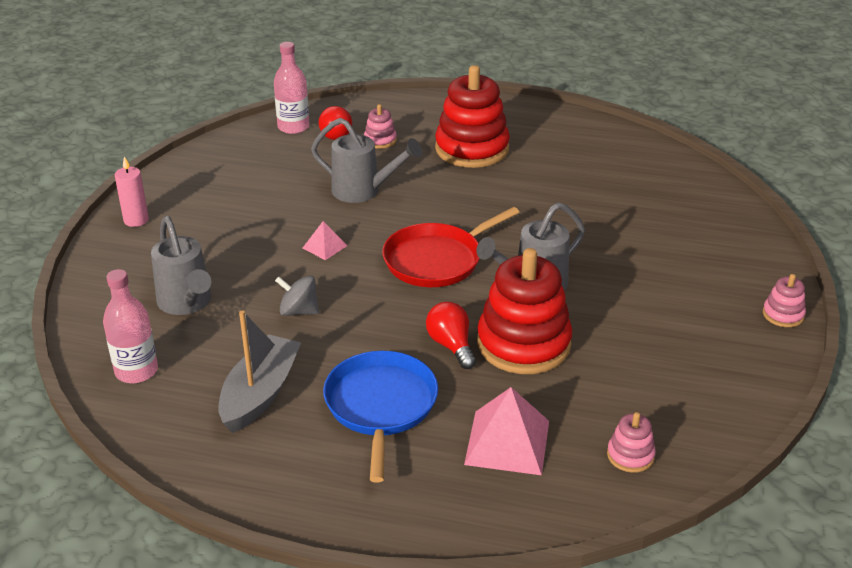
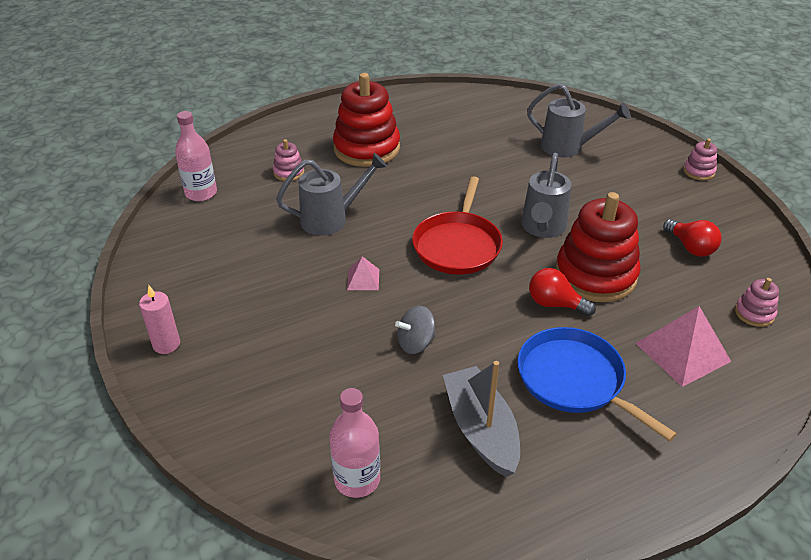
camera: 40 degrees left, 5 degrees up
(187, 303) = (317, 391): grey watering can -> grey watering can (568, 147)
(337, 133) = (246, 182): red light bulb -> red light bulb (690, 247)

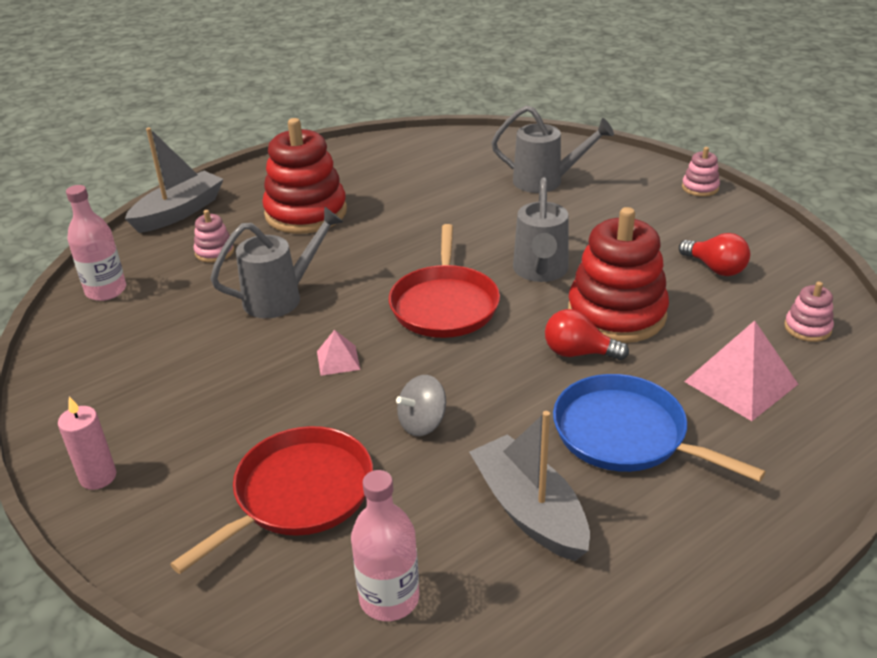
camera: 10 degrees left, 5 degrees down
(269, 134) = (179, 212): none -> grey boat
(308, 384) = (298, 494): none -> red pan

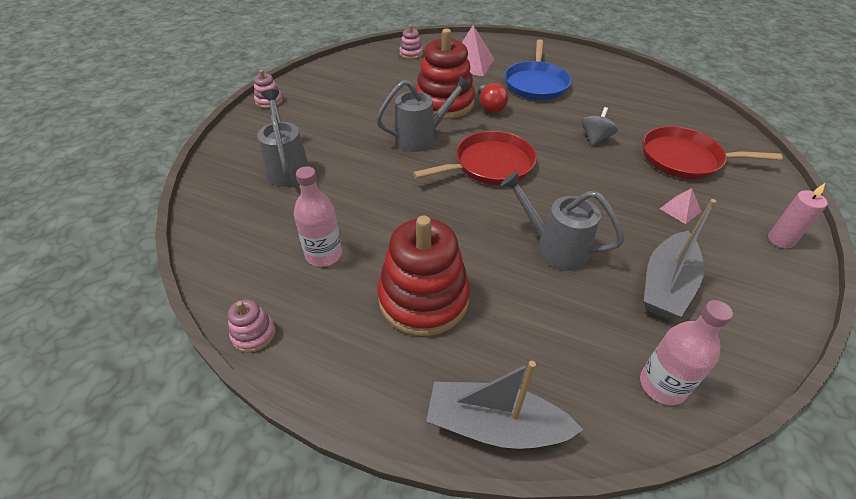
camera: 120 degrees left, 10 degrees up
(214, 252) = (536, 334): pink stacking toy -> pink stacking toy (253, 334)
(338, 360) = (584, 188): pink pyramid -> pink pyramid (680, 210)
(389, 598) = (692, 114): pink bottle -> pink bottle (323, 254)
(422, 423) = (595, 138): grey spinning top -> grey spinning top turned 90 degrees counterclockwise
(529, 510) = (608, 95): grey boat -> grey boat (666, 285)
(715, 268) = (372, 82): red light bulb -> none

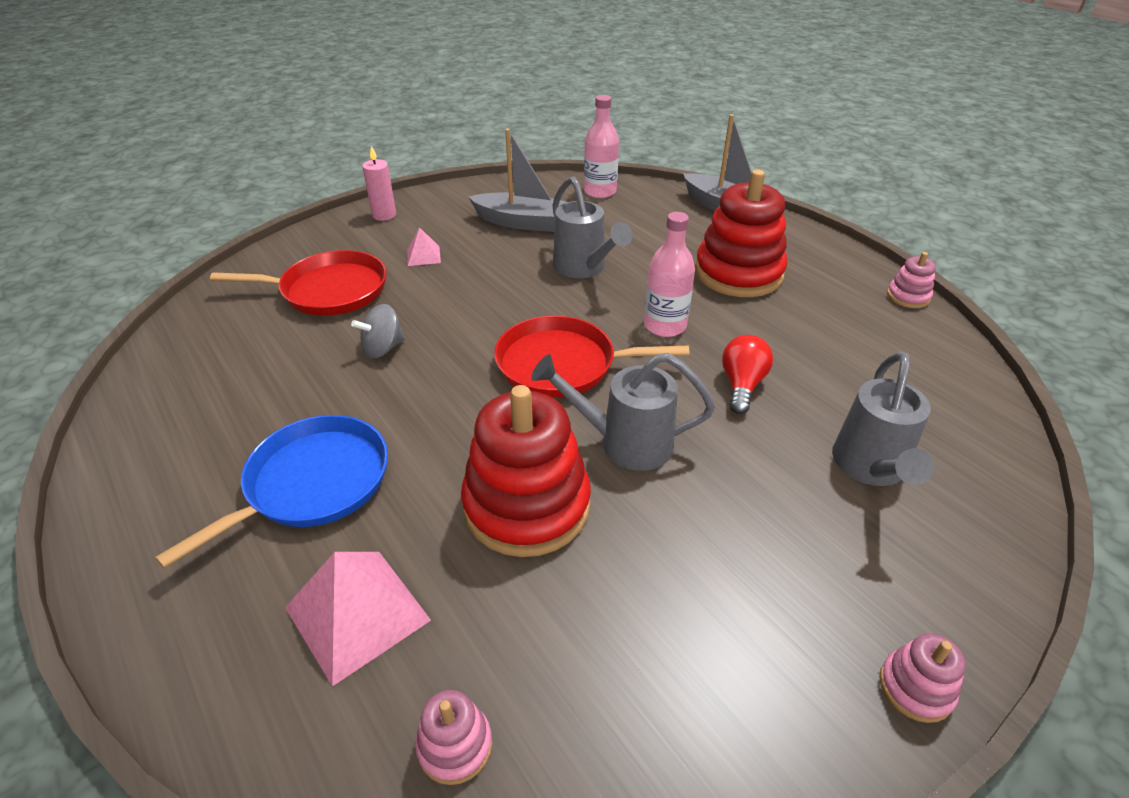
camera: 150 degrees left, 5 degrees down
(323, 254) = (829, 335): pink bottle -> pink bottle (665, 326)
(490, 107) = (457, 461): red light bulb -> red light bulb (742, 385)
(666, 285) = (523, 222): grey boat -> grey boat turned 45 degrees clockwise
(685, 159) = (329, 290): red pan -> red pan turned 45 degrees counterclockwise

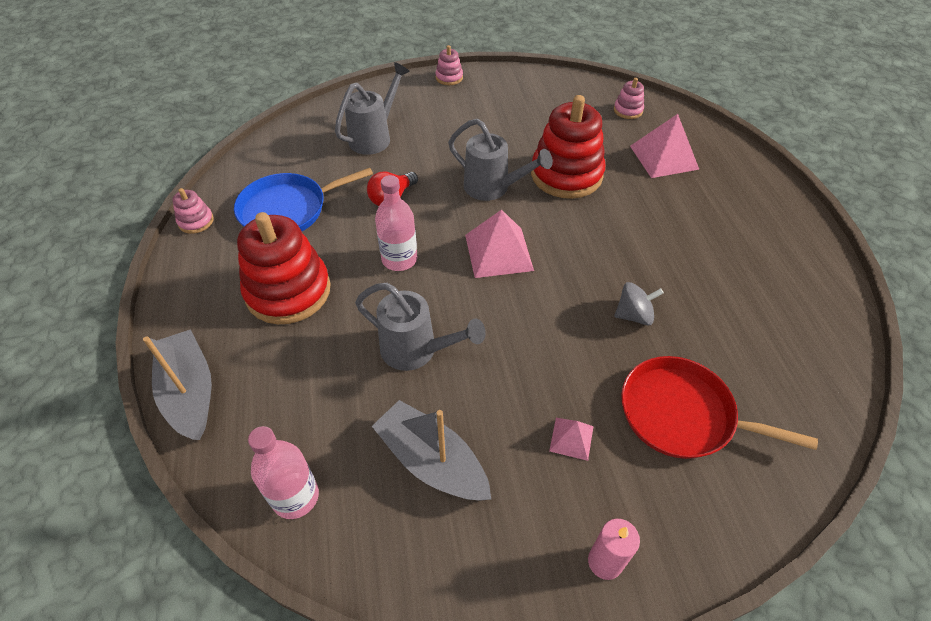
camera: 155 degrees left, 10 degrees up
(312, 483) = (689, 223): blue pan -> blue pan (288, 209)
(562, 364) = (499, 252): red pan -> pink pyramid
(583, 268) = (416, 351): grey watering can -> grey watering can turned 120 degrees clockwise

